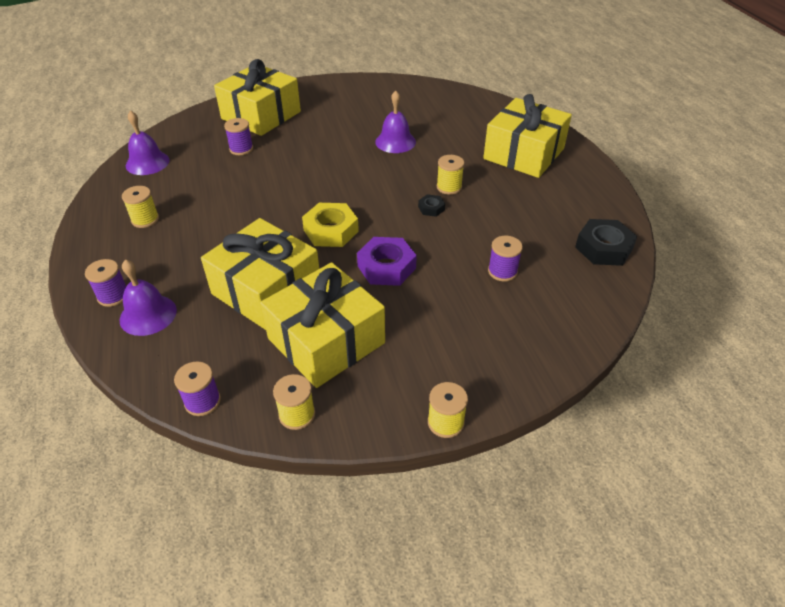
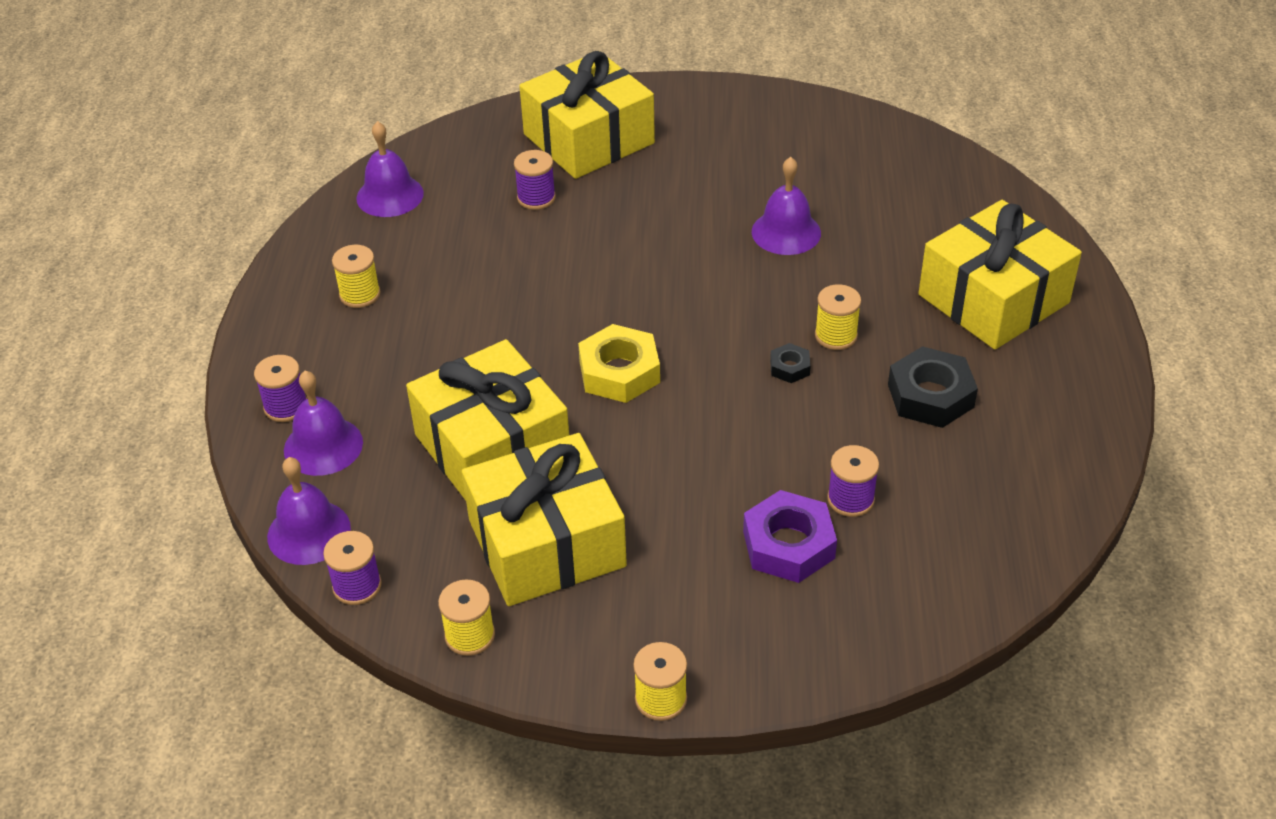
camera: 20 degrees right, 0 degrees up
(154, 373) = (309, 532): none -> purple bell
(386, 267) = (677, 451): purple nut -> purple nut (788, 545)
(603, 248) = (1035, 499): black nut -> black nut (930, 396)

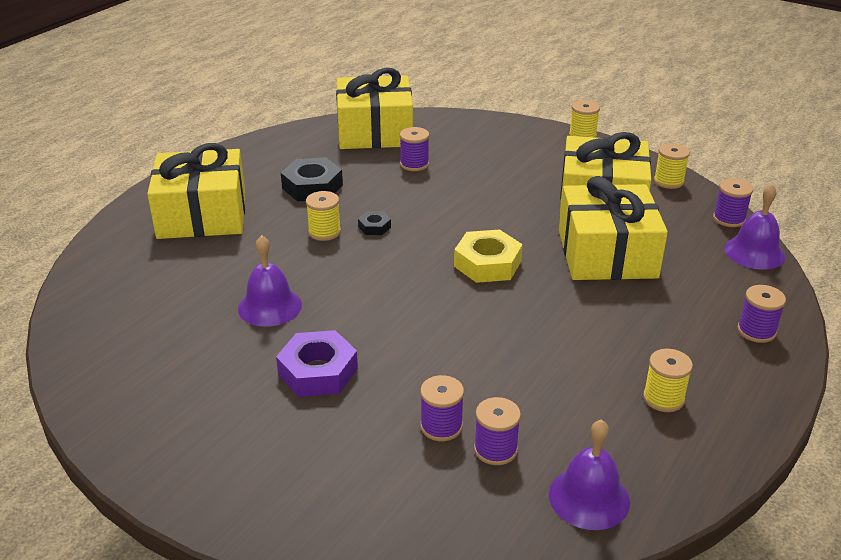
camera: 150 degrees left, 10 degrees down
(323, 446) = (731, 295): purple bell -> none
(481, 199) = (495, 449): none -> purple spool
(588, 139) = (334, 473): yellow gift -> yellow gift (375, 132)
(788, 545) = (467, 160): purple nut -> purple nut (318, 372)

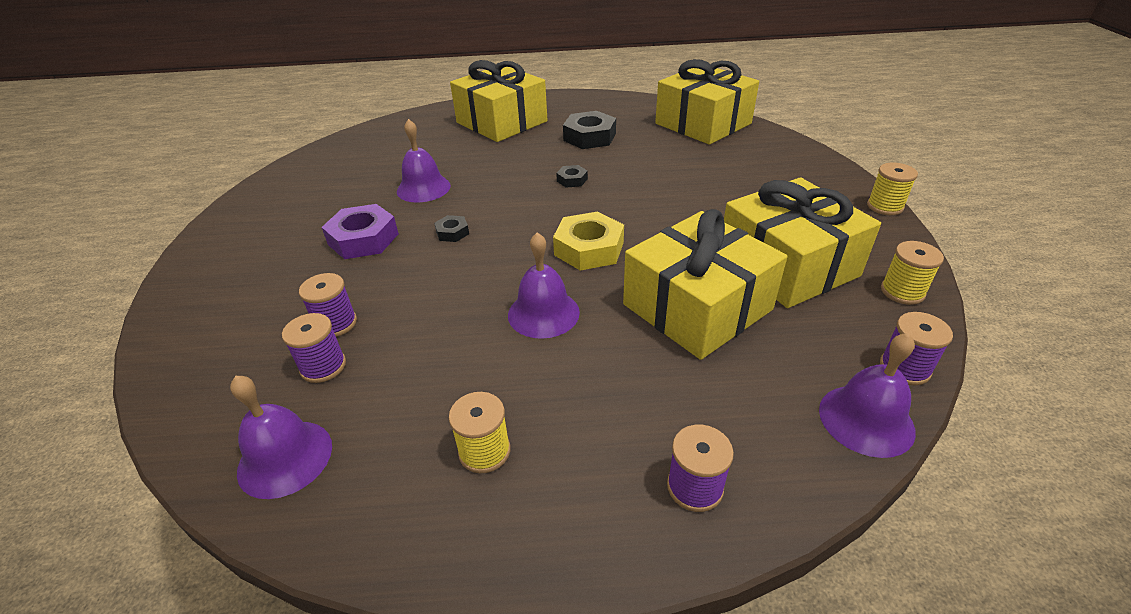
camera: 55 degrees right, 5 degrees up
(324, 232) = (538, 166): yellow spool -> none
(375, 318) = (452, 232): none -> black nut
(414, 164) = (685, 156): purple spool -> none
(544, 317) = (543, 313): none -> purple bell

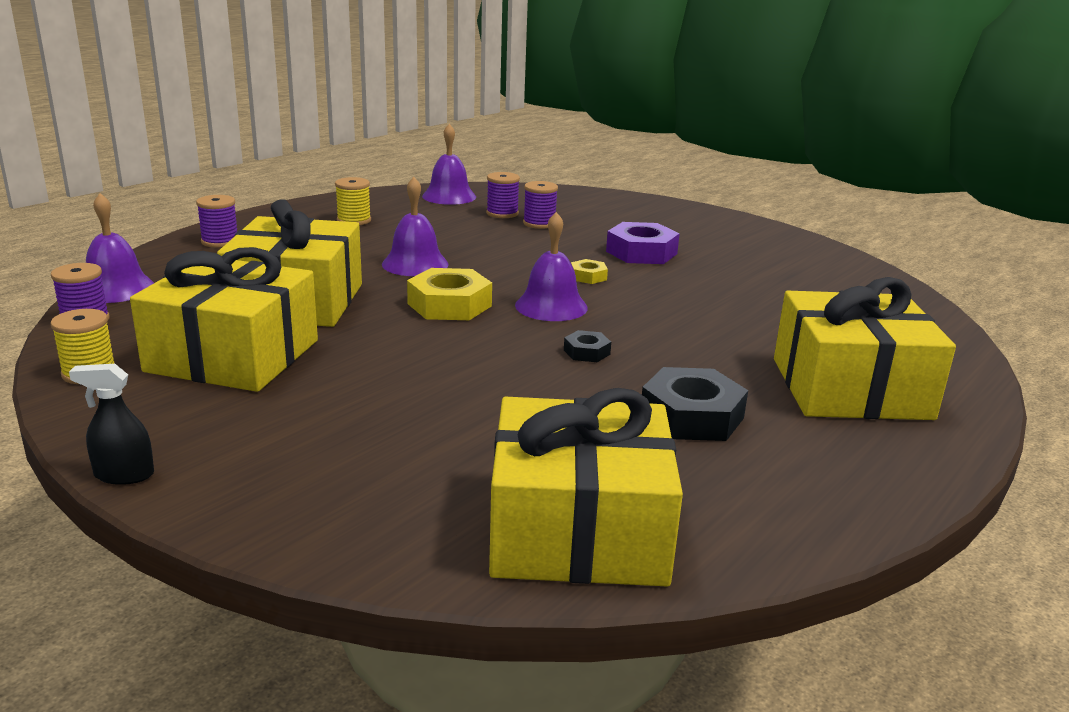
camera: 130 degrees right, 15 degrees down
(423, 188) = (703, 292): purple bell -> purple bell (551, 306)
(452, 232) = (588, 276): black nut -> yellow nut
(885, 206) = (124, 475): yellow spool -> black spray bottle

